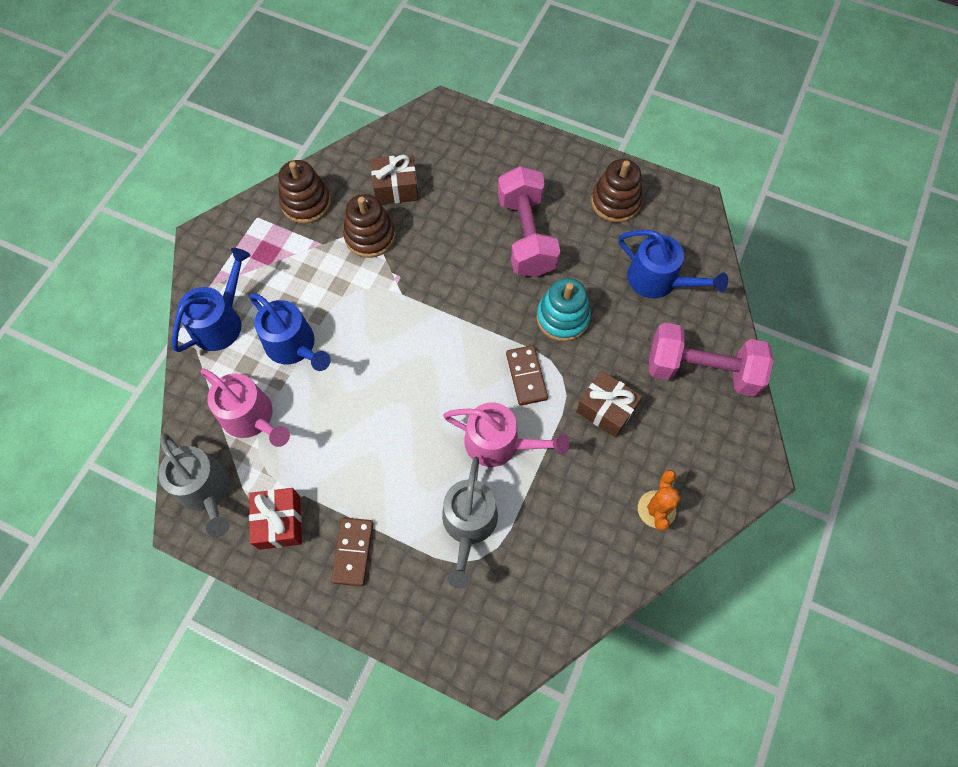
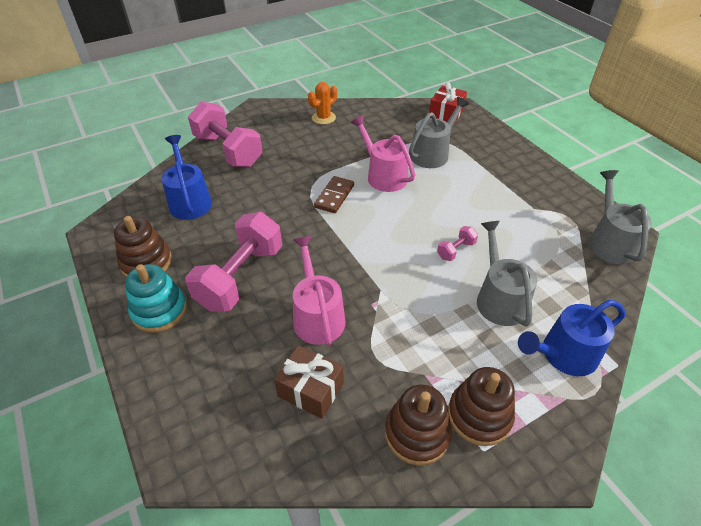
camera: 145 degrees left, 20 degrees down
(251, 417) = (558, 267): pink watering can -> pink watering can (317, 316)
(280, 522) = (557, 203): red gift -> red gift (446, 114)
(293, 346) = (499, 299): blue watering can -> grey watering can
(353, 552) = (512, 172): brown domino -> none
(359, 379) = (456, 250): none -> pink dumbbell
(370, 236) = (373, 354): brown stacking toy -> brown stacking toy (479, 415)
(562, 318) = (276, 213): turquoise stacking toy -> turquoise stacking toy (159, 311)
(606, 409) = (303, 160): brown gift -> none

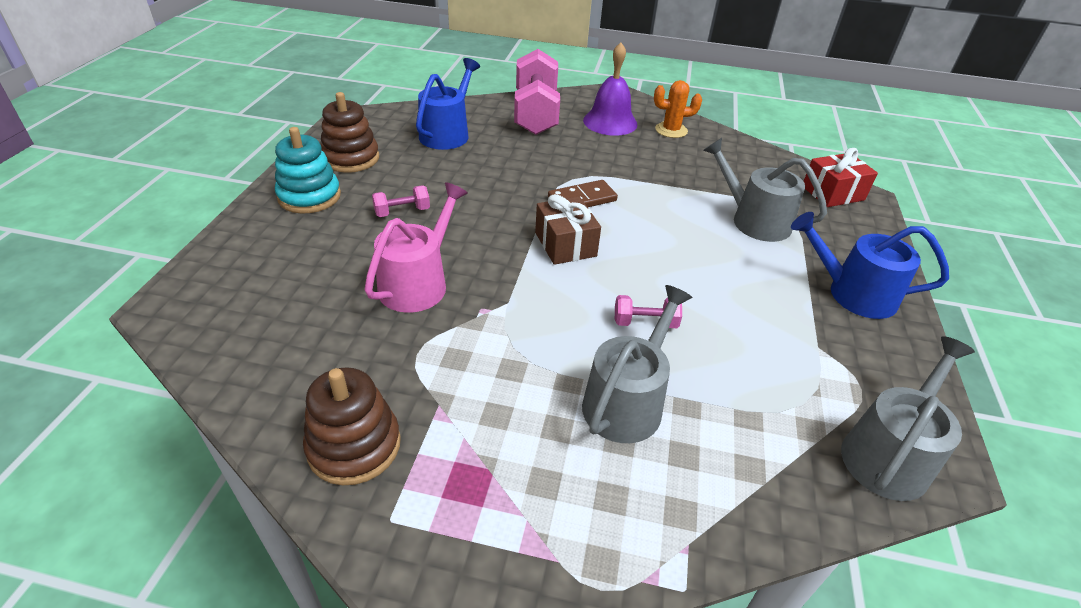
camera: 40 degrees right, 5 degrees down
(241, 277) = (402, 212): pink dumbbell -> pink dumbbell, size x0.43
(282, 131) = (610, 122): none -> purple bell
(310, 389) = (325, 334): brown gift -> brown gift (565, 244)
(384, 175) = (663, 210): pink watering can -> none
(432, 154) = (754, 220): grey watering can -> grey watering can turned 135 degrees counterclockwise
(479, 415) = (435, 486): brown stacking toy -> none
(564, 354) = (625, 516): blue watering can -> blue watering can (854, 293)

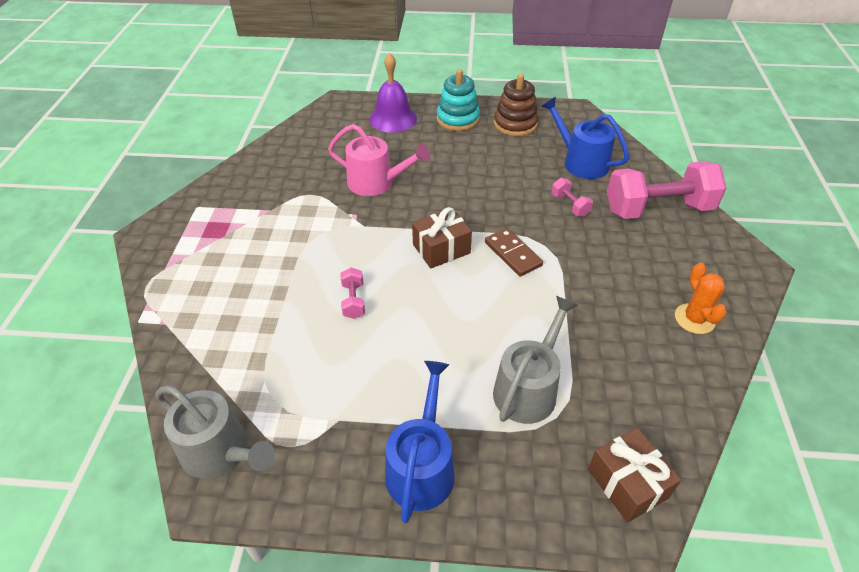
camera: 85 degrees right, 5 degrees up
(354, 446) = (242, 185): brown stacking toy -> none
(402, 212) = (455, 161): pink dumbbell -> pink dumbbell (569, 205)
(447, 134) = (581, 162): blue watering can -> blue watering can turned 150 degrees counterclockwise
(610, 122) = (678, 265): purple bell -> purple bell (393, 118)
(627, 402) = (273, 292): grey watering can -> none
(832, 193) = (627, 483): red gift -> brown gift

